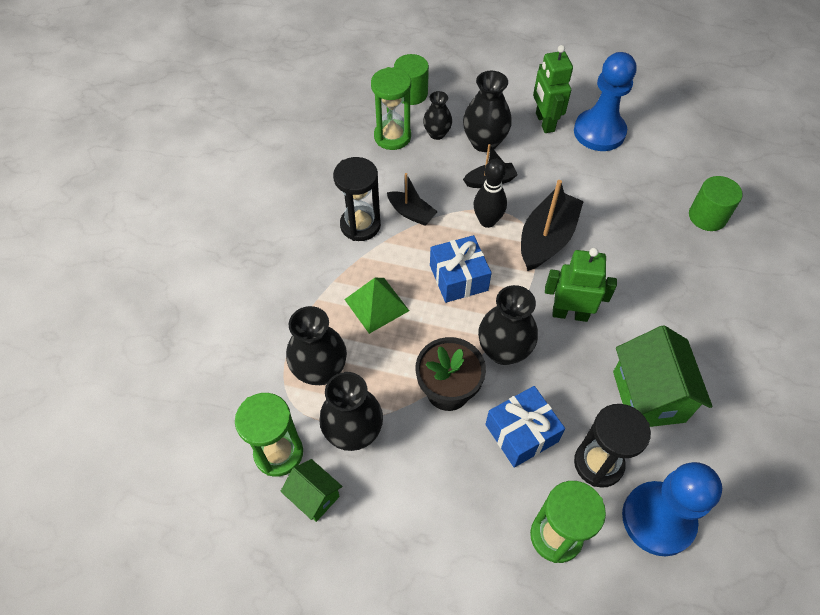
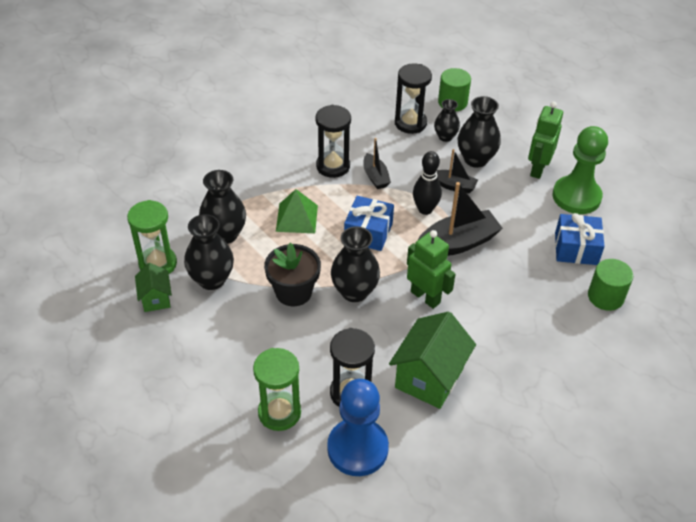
camera: 35 degrees right, 10 degrees down
(392, 136) = (410, 123): green hourglass -> black hourglass
(521, 433) = (317, 344): blue gift -> blue gift (576, 248)
(599, 132) = (576, 197): blue pawn -> green pawn

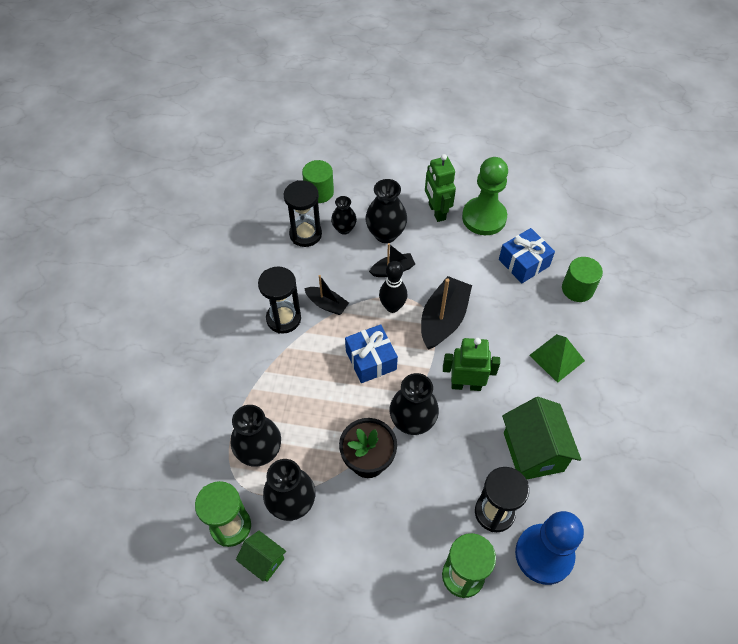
camera: 40 degrees left, 10 degrees up
(296, 218) = (303, 390): green pyramid -> green pyramid (556, 358)

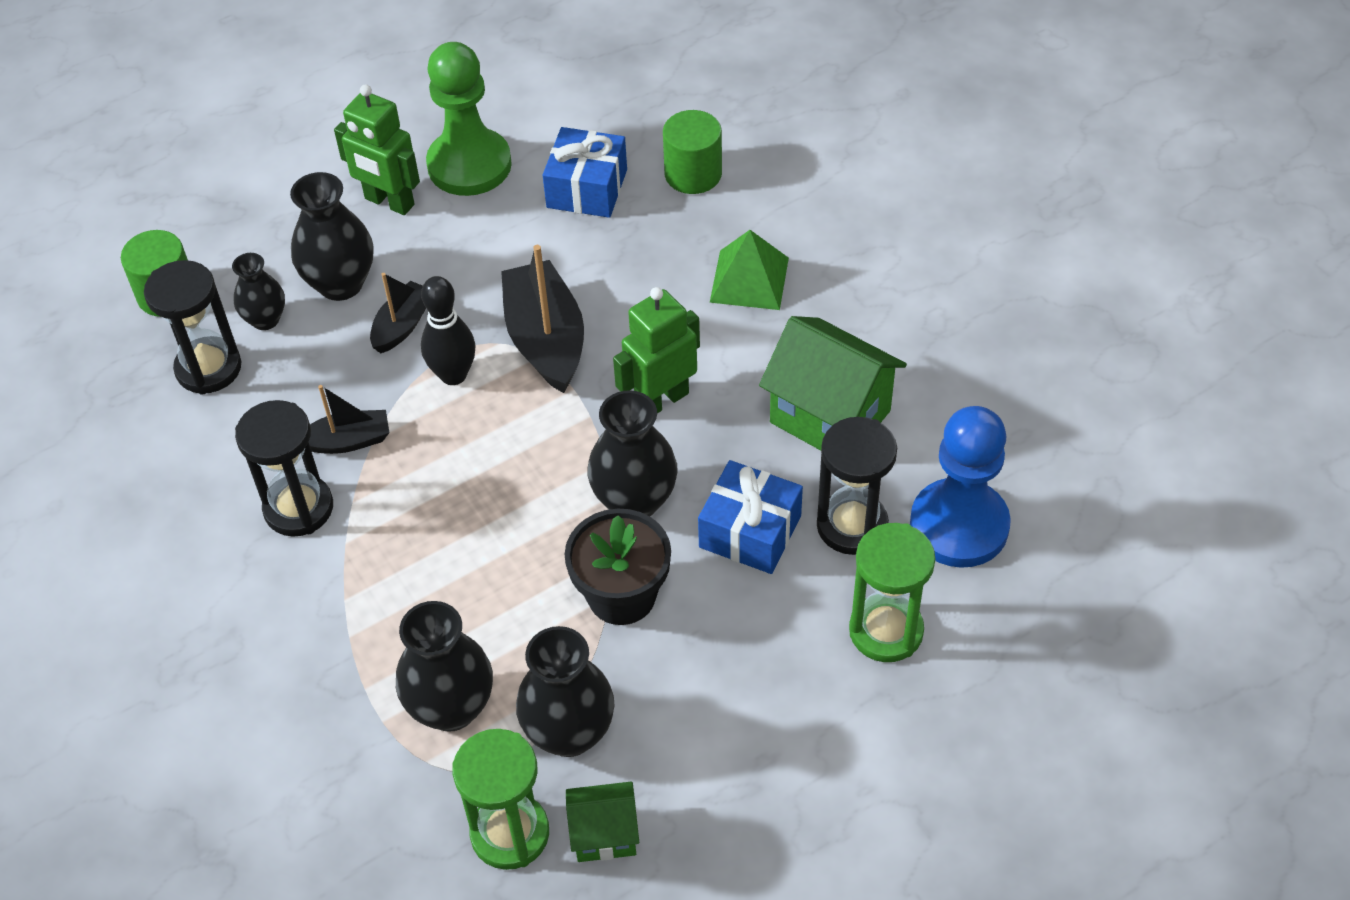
camera: 40 degrees left, 5 degrees down
(371, 360) = (493, 467): blue gift -> blue gift (750, 532)

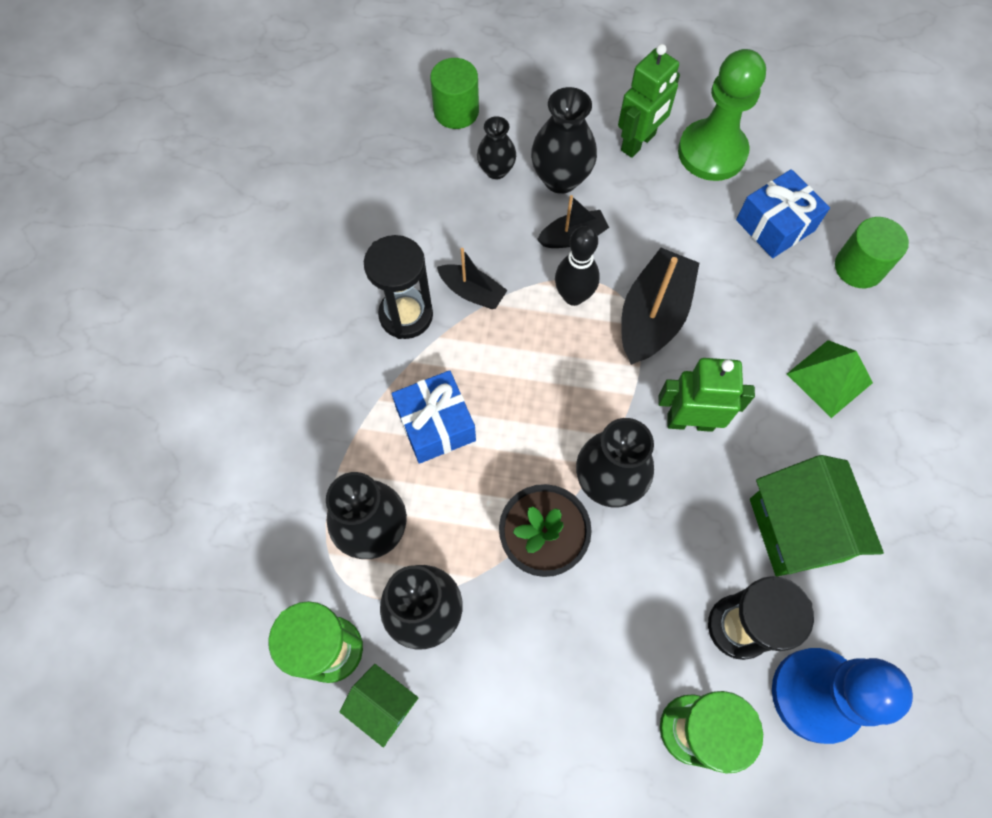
camera: 40 degrees right, 15 degrees up
(208, 368) = (437, 179): black hourglass -> none
(389, 202) = (638, 143): green robot -> green robot turned 120 degrees counterclockwise
(750, 532) = (664, 570): blue gift -> blue gift (435, 424)

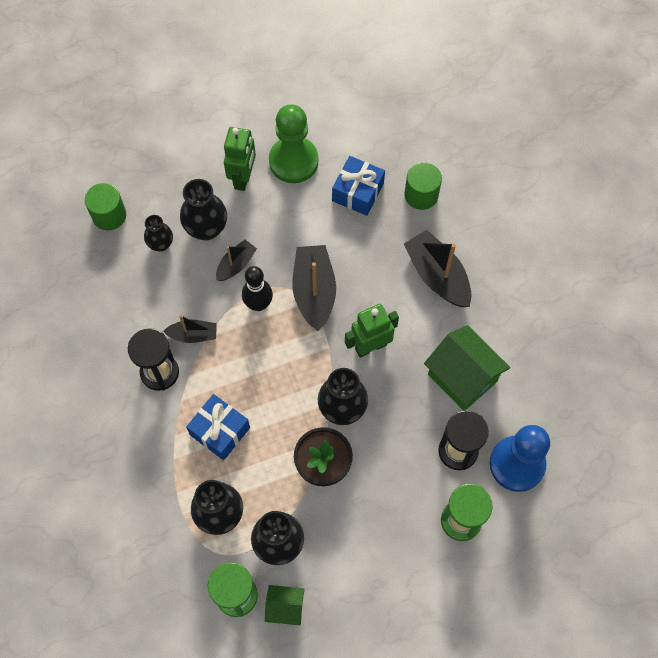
camera: 30 degrees left, 0 degrees up
(829, 378) = (437, 276): green pyramid -> black boat

